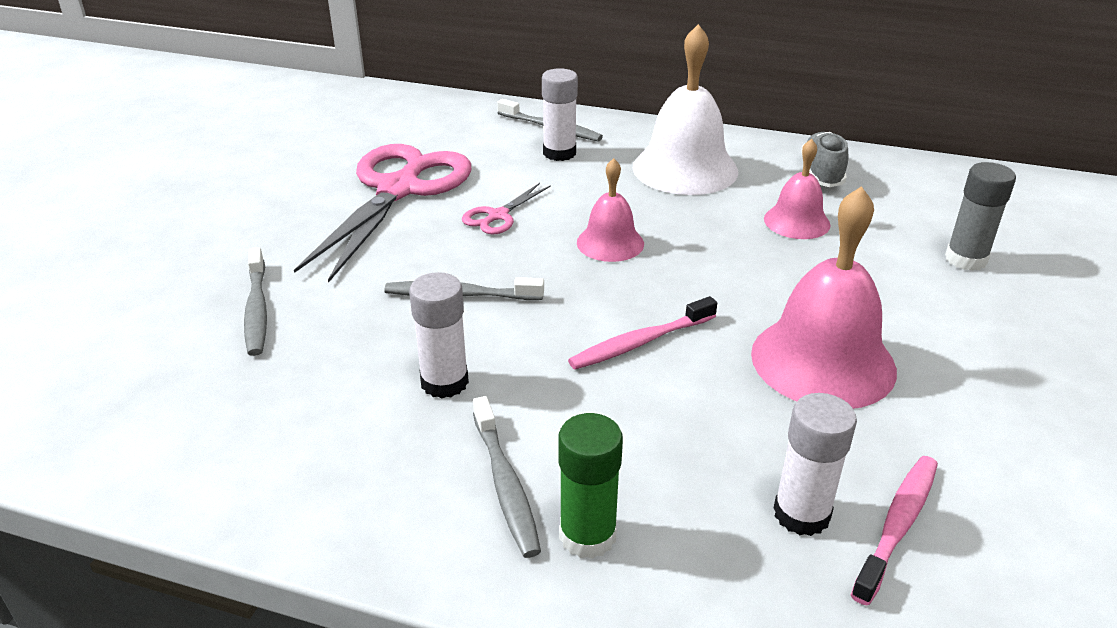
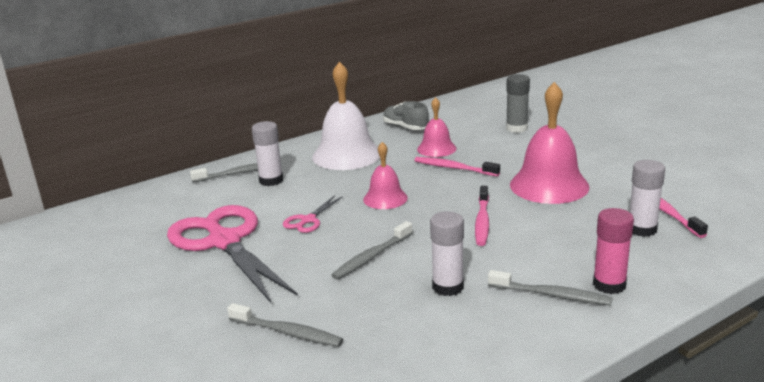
camera: 50 degrees left, 10 degrees down
(498, 216) = (308, 220): pink scissors -> pink scissors turned 45 degrees clockwise
(587, 535) = (609, 285): green glue stick -> pink glue stick
(760, 258) = (454, 168): none -> pink toothbrush

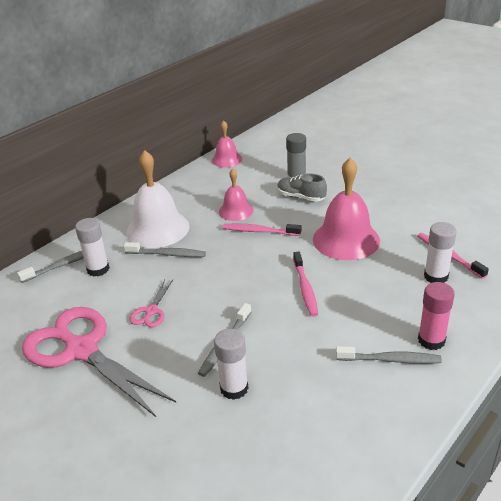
camera: 15 degrees left, 10 degrees up
(287, 332) = (181, 445): grey toothbrush -> grey toothbrush (167, 254)
(385, 198) = (211, 275): pink bell -> pink bell (226, 159)
(405, 127) = (199, 189): grey shoe -> grey shoe (301, 197)
(448, 287) = (303, 367): white glue stick -> white glue stick (234, 388)

